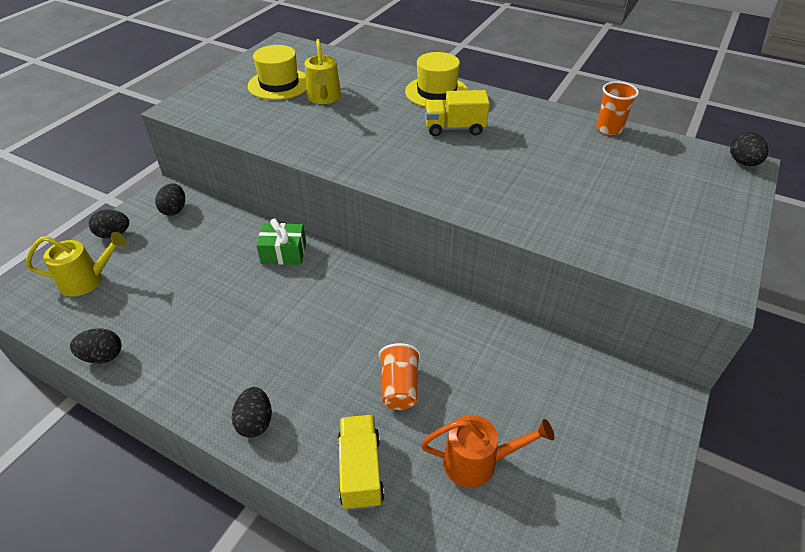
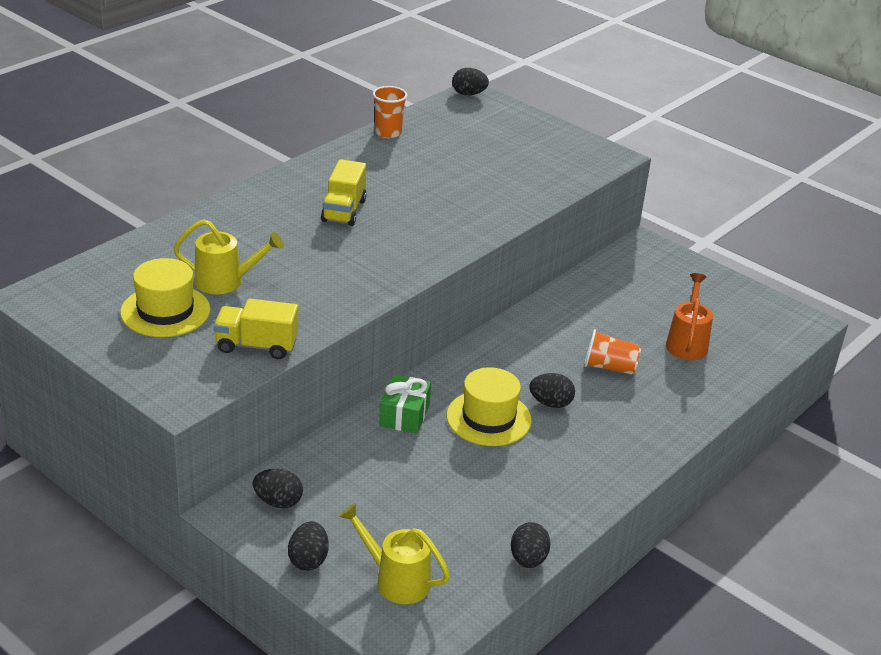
camera: 80 degrees left, 10 degrees down
(88, 280) = (395, 580): yellow watering can -> yellow watering can turned 60 degrees counterclockwise
(255, 422) = (632, 454): black egg -> black egg (550, 403)
(360, 470) = (687, 401): yellow truck -> yellow truck (256, 346)
(436, 92) = (259, 205): yellow hat -> yellow hat (488, 418)

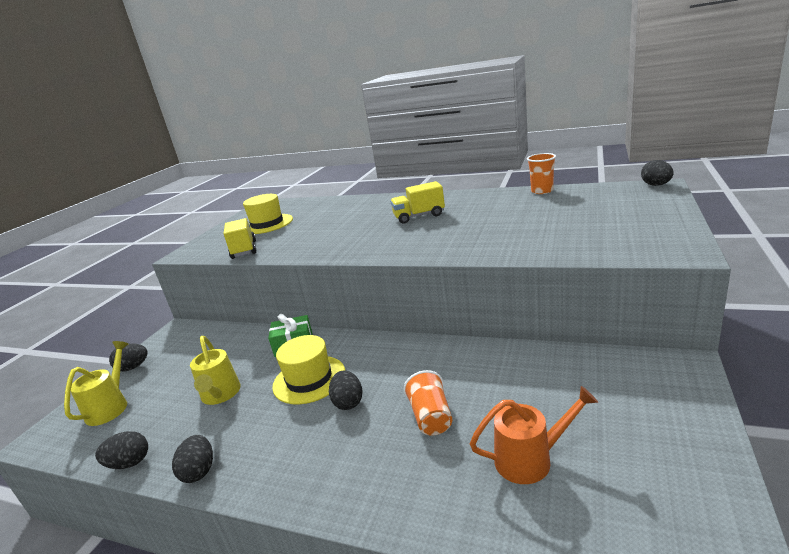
camera: 75 degrees right, 10 degrees down
(226, 282) = (306, 223): yellow watering can -> yellow watering can (220, 395)
(278, 502) = (188, 338): black egg -> black egg (199, 471)

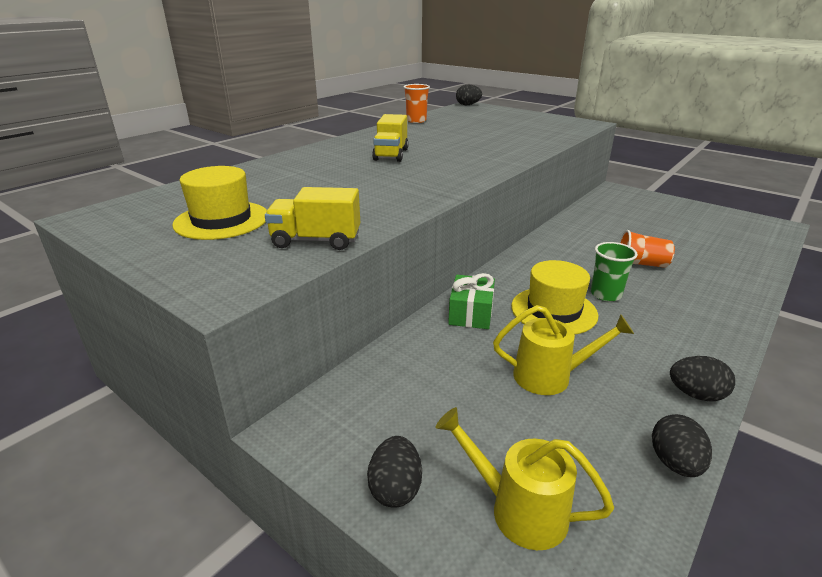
camera: 75 degrees left, 5 degrees up
(348, 402) = (606, 294): black egg -> green cup
(531, 459) = (693, 243): orange watering can -> none

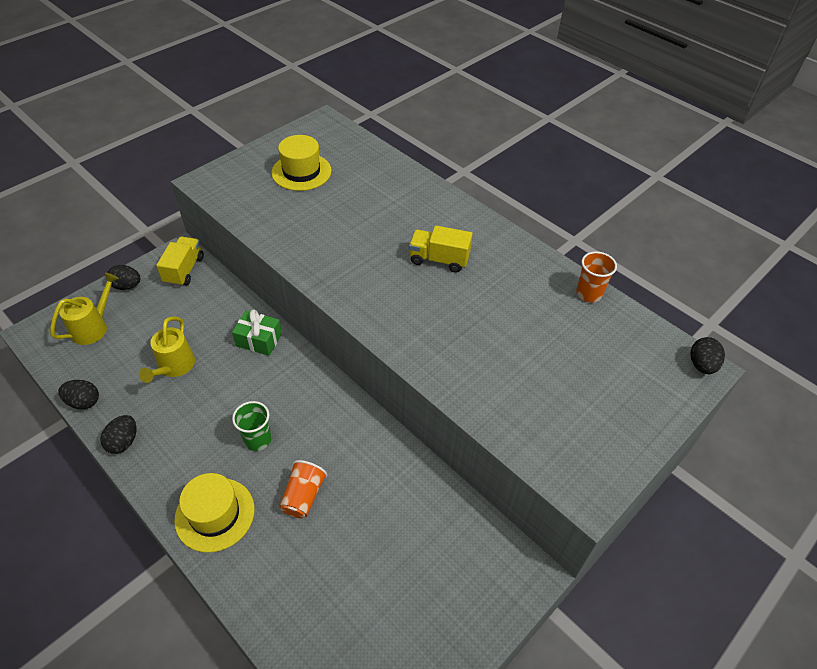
camera: 95 degrees right, 20 degrees up
(316, 240) = (254, 212): yellow truck -> yellow truck (184, 270)
(553, 310) = (246, 393): yellow hat -> yellow hat (215, 514)

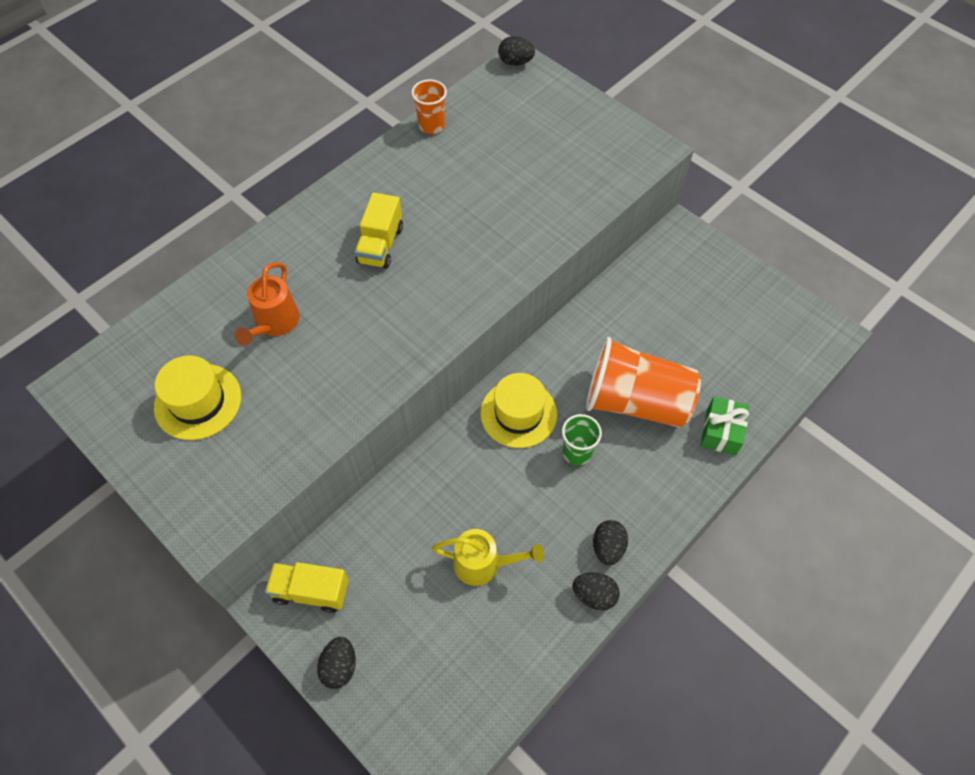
camera: 90 degrees left, 10 degrees up
(84, 402) = (543, 662): black egg -> black egg (608, 547)
(94, 327) = (418, 691): yellow watering can -> none
(215, 514) = (666, 479): yellow hat -> yellow hat (518, 413)
(259, 340) = (438, 472): green gift -> green gift (721, 431)
(303, 496) = (636, 401): orange cup -> orange cup, size x2.03
(362, 203) = (274, 324): none -> orange watering can

